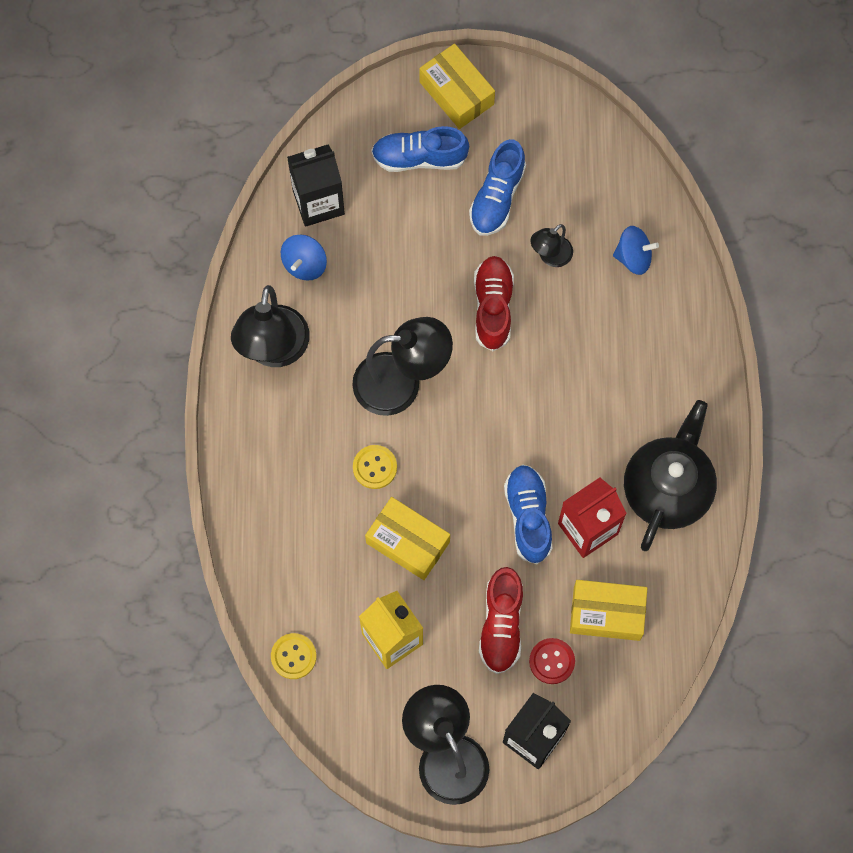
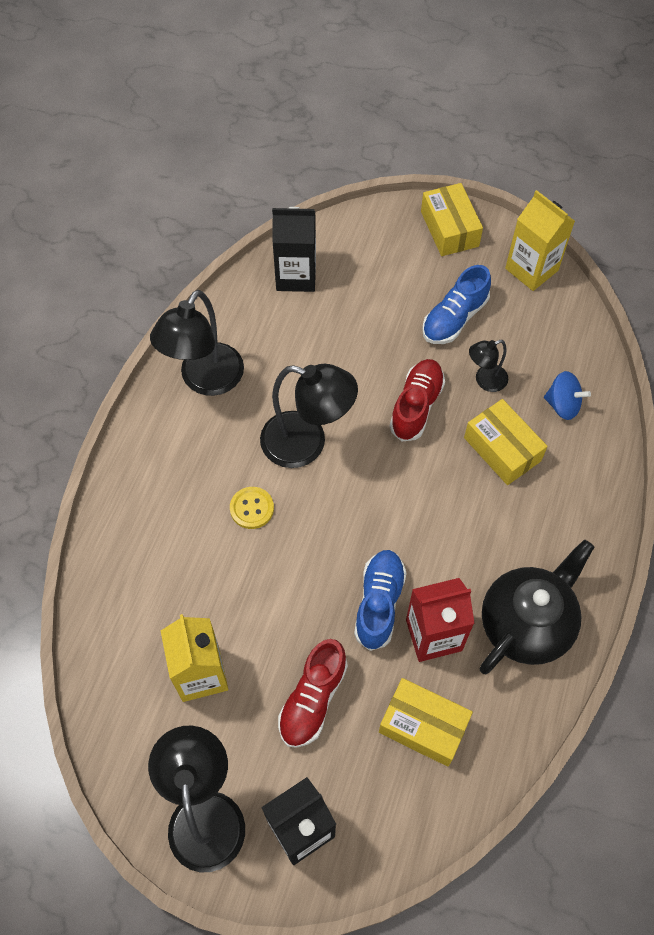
camera: 20 degrees right, 10 degrees down
(293, 656) = (99, 657): yellow button -> none
(304, 264) = (263, 320): blue spinning top -> none
(408, 542) = (254, 587): yellow box -> yellow box (502, 449)
(419, 157) = (397, 268): blue shoe -> none
(552, 661) = (349, 755): red button -> none
(556, 114) = (531, 269): none -> yellow carton

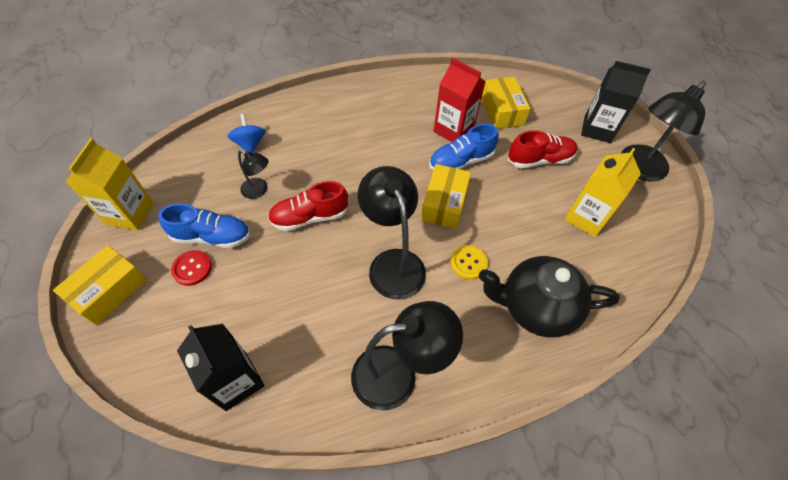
camera: 130 degrees left, 5 degrees down
(428, 290) = (192, 268): none -> red button
(502, 449) = (308, 157): yellow box -> yellow box (444, 203)
(527, 623) = (409, 99): black teapot -> black teapot (535, 307)

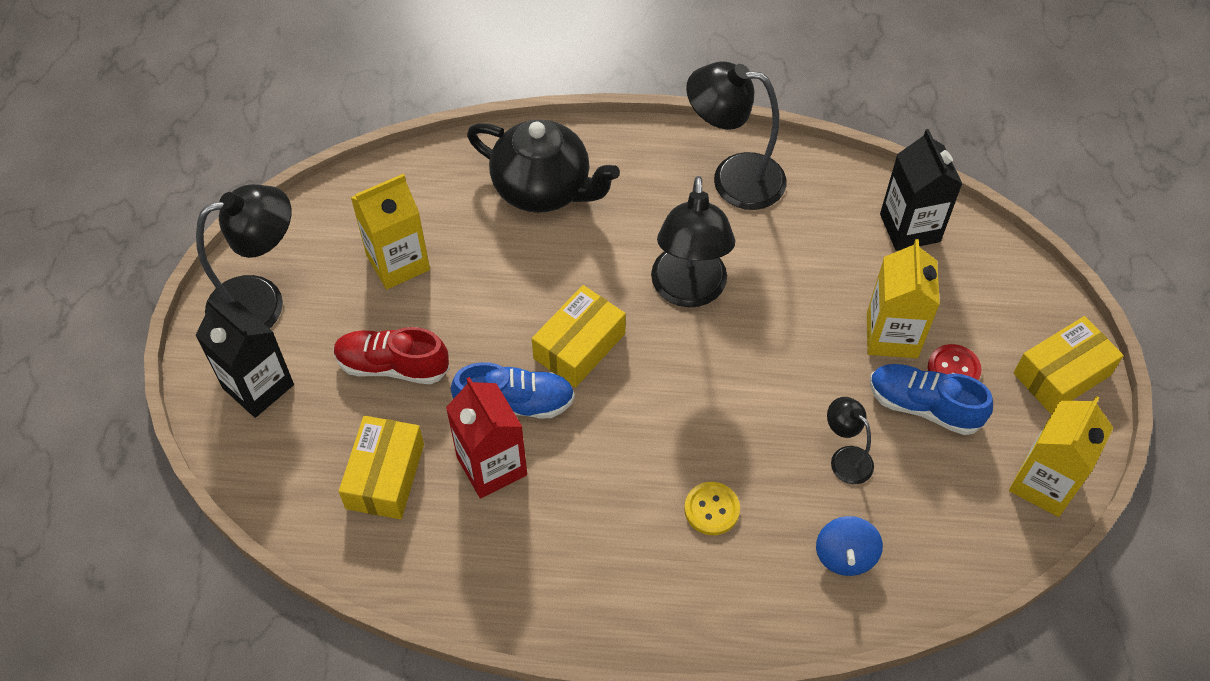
camera: 155 degrees left, 0 degrees up
(239, 279) = (892, 335): none -> yellow carton
(309, 217) = (779, 390): red shoe -> none
(468, 263) = (592, 260): yellow button -> yellow button (711, 509)

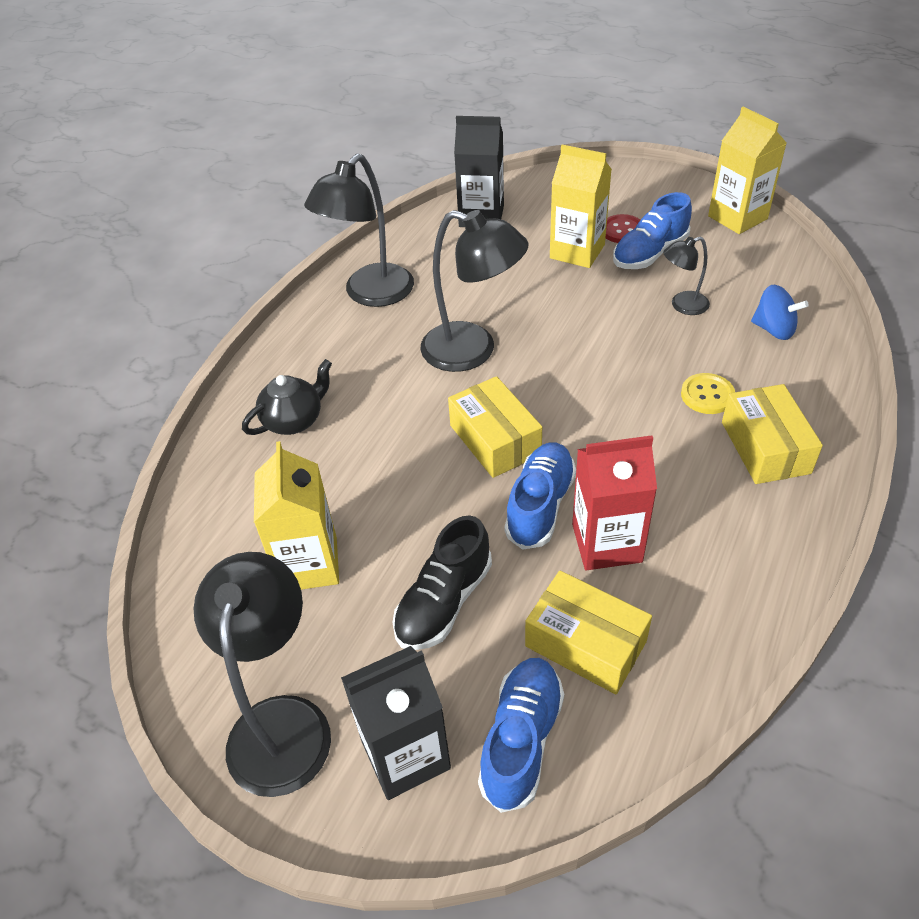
camera: 65 degrees left, 10 degrees down
(289, 455) = (521, 740): none -> blue shoe
(392, 366) = (444, 602): red shoe -> black shoe
(543, 189) = (294, 420): black teapot -> black teapot, size x0.59
(1061, 374) = (648, 185): yellow box -> yellow box (765, 447)

